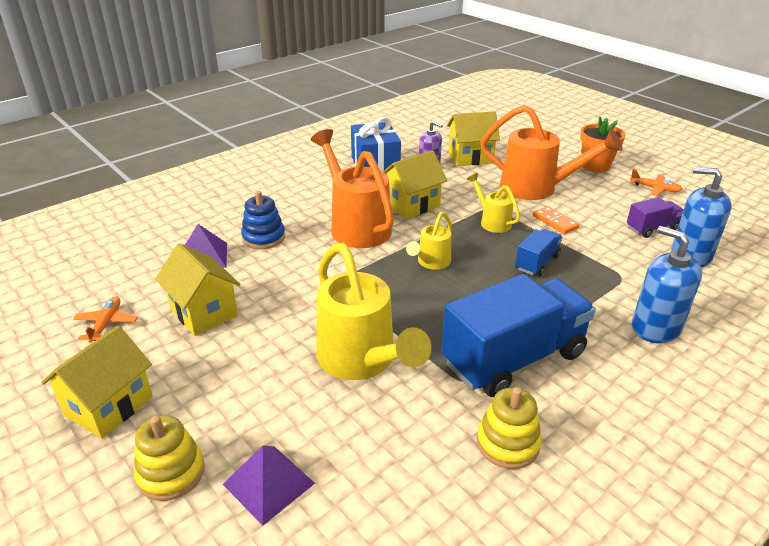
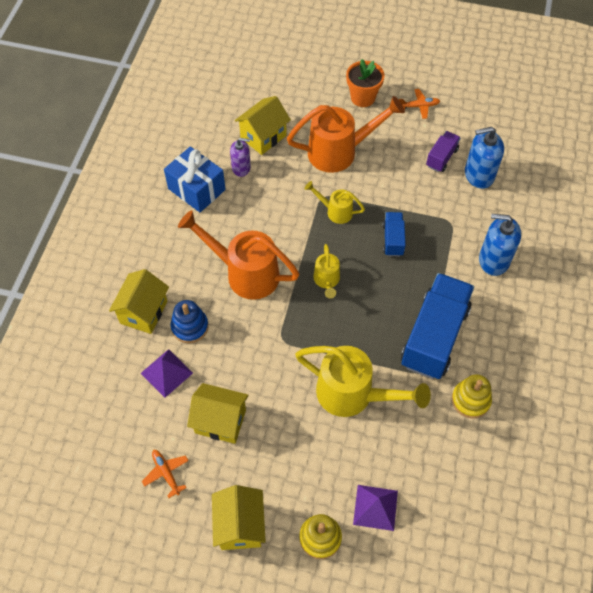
camera: 35 degrees left, 25 degrees up
(412, 205) = (265, 225): yellow house -> yellow house (144, 312)
(555, 222) = (377, 187): orange domino -> none

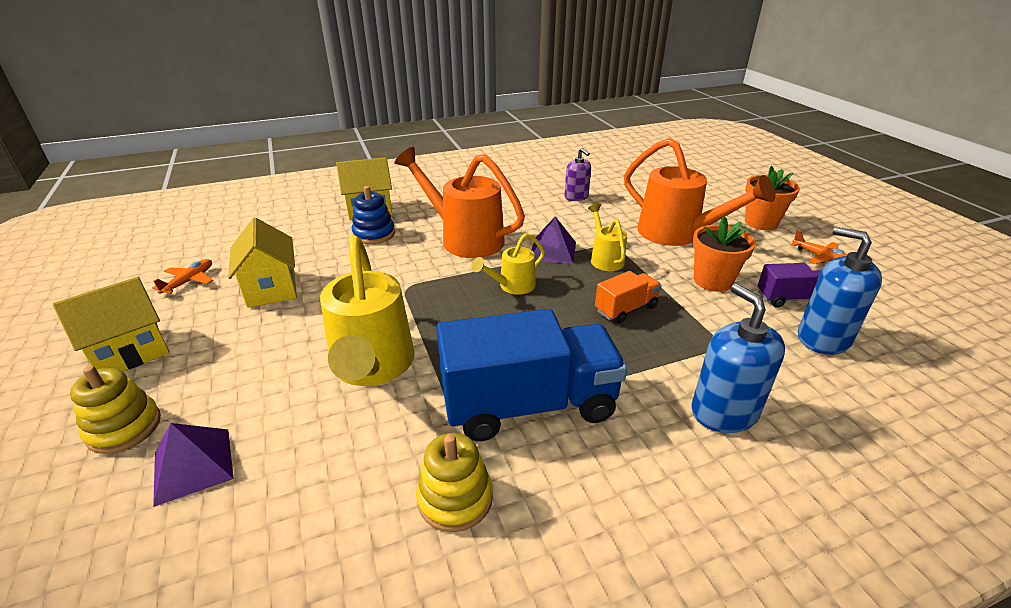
camera: 55 degrees right, 25 degrees down
(166, 373) = (311, 241): purple pyramid -> purple pyramid (553, 250)
(197, 189) = (524, 187): blue gift -> none
(245, 273) = (465, 239): orange watering can -> orange watering can turned 45 degrees counterclockwise
(263, 137) = (625, 194): yellow house -> none
(393, 239) = (626, 309): blue truck -> orange truck
(400, 177) = (712, 281): none -> orange flower pot

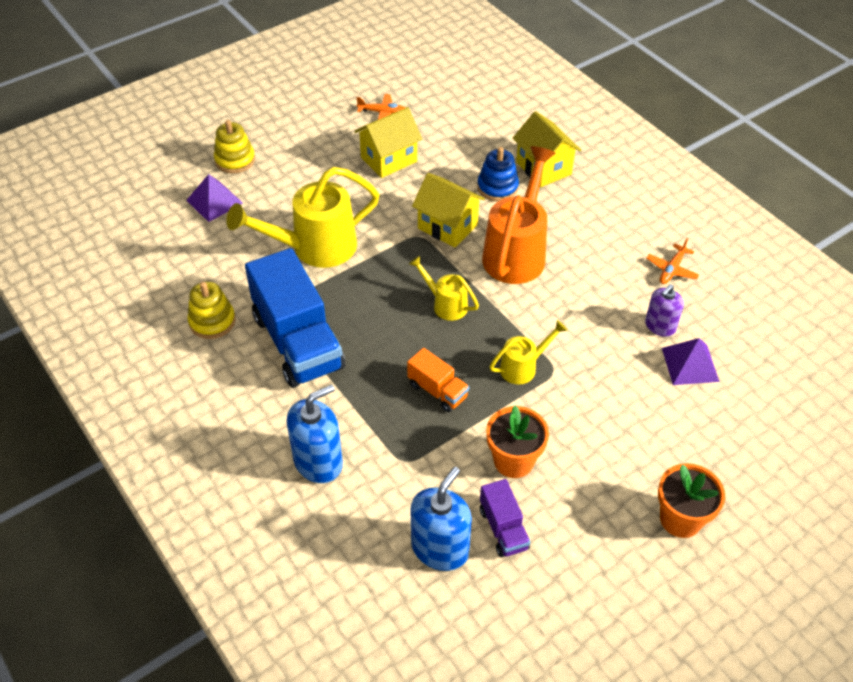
camera: 75 degrees right, 15 degrees up
(130, 352) = (297, 127): yellow house -> yellow house (447, 226)
(553, 250) = (522, 323): purple pyramid -> purple pyramid (690, 364)
(677, 234) = (607, 429): orange watering can -> none
(821, 257) = (611, 574): orange plane -> orange plane (671, 269)

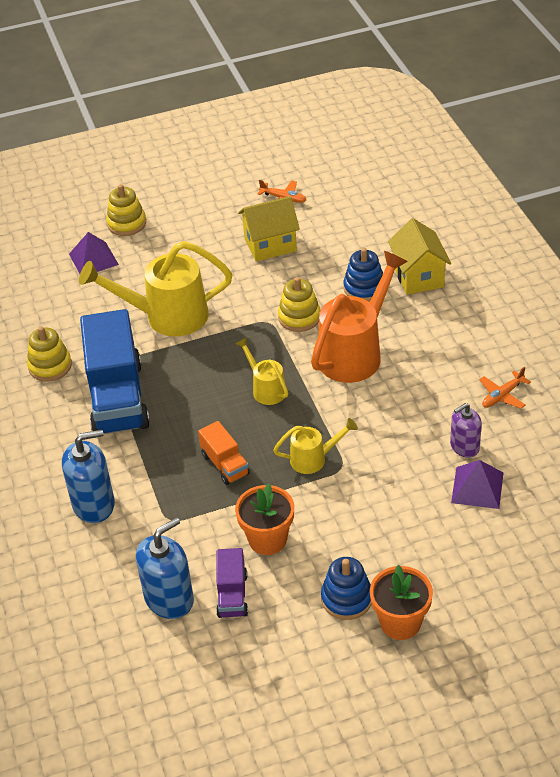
camera: 20 degrees right, 5 degrees down
(447, 226) = (299, 317): yellow house -> yellow stacking toy
(618, 506) = (347, 599): none -> blue stacking toy

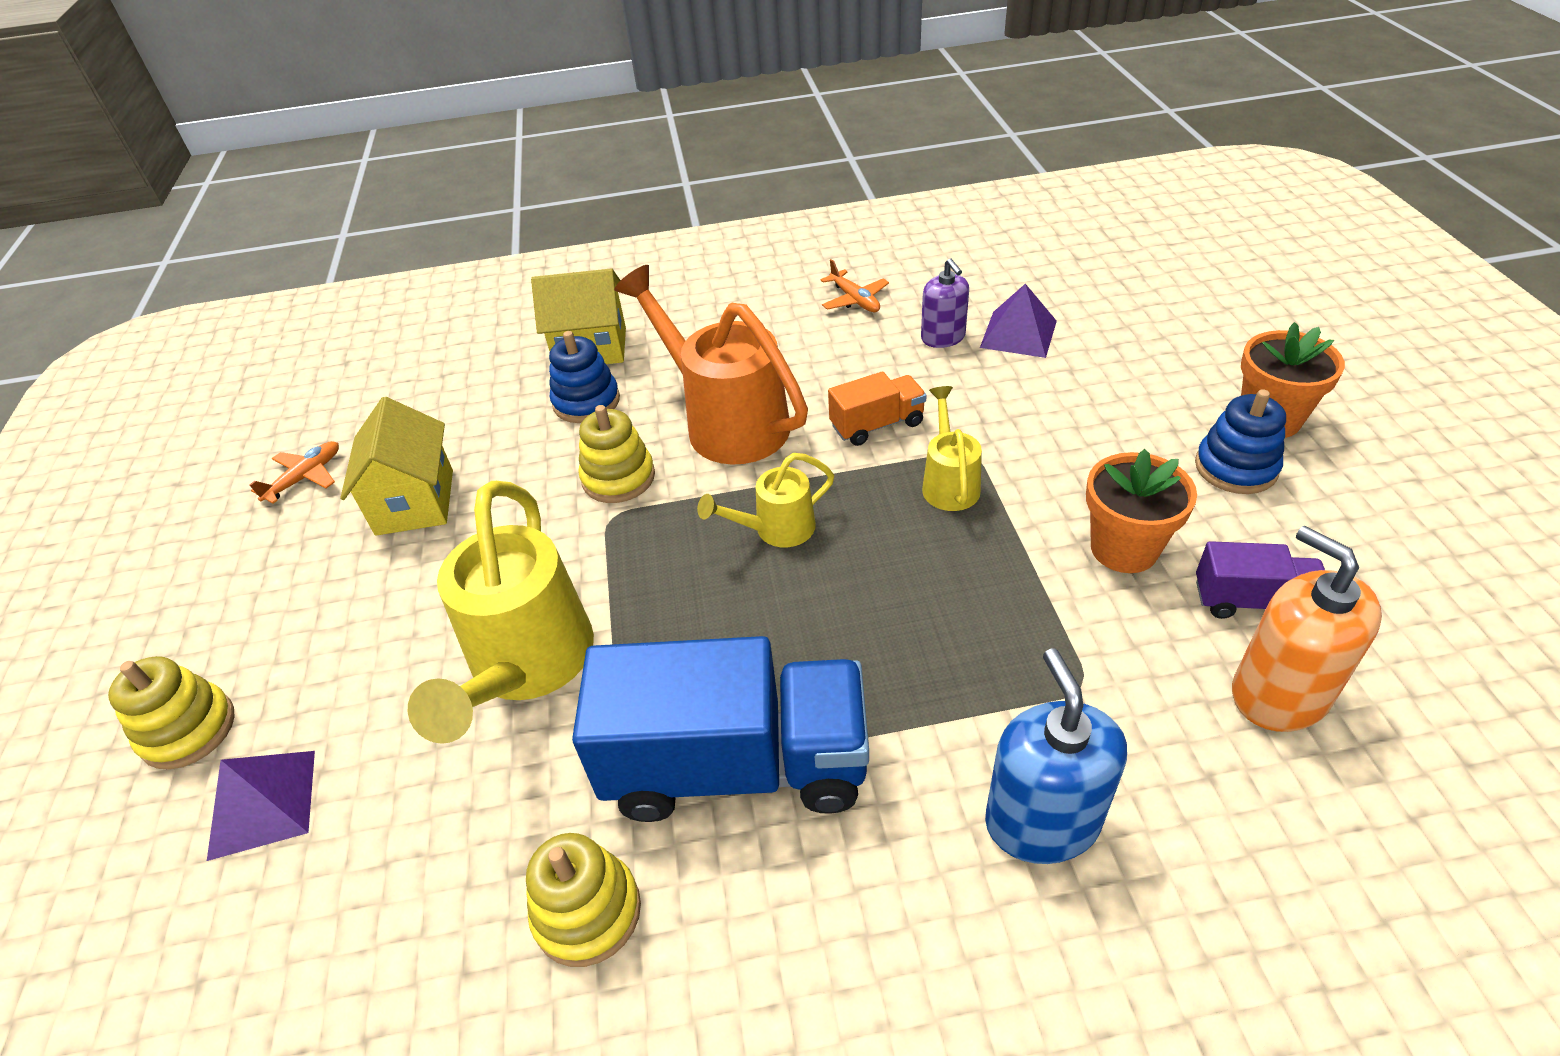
camera: 80 degrees left, 0 degrees up
(169, 599) = (1279, 694): blue soap dispenser -> orange soap dispenser
(225, 465) = (949, 595): orange truck -> orange truck (877, 425)

